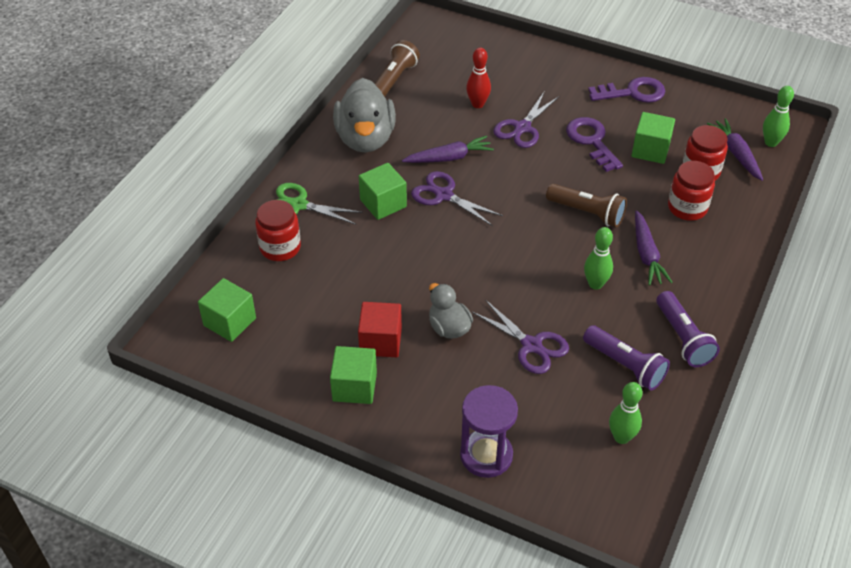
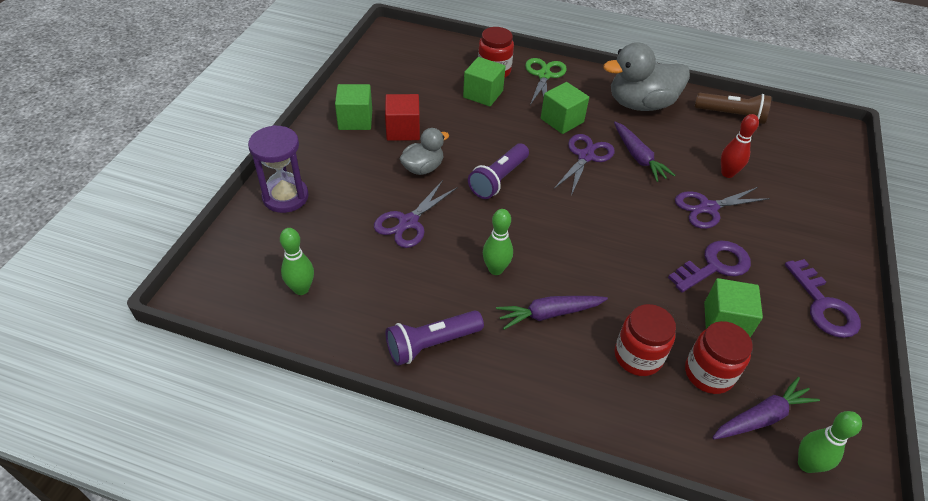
camera: 80 degrees right, 0 degrees up
(229, 322) = (413, 56): green cube -> green cube (483, 94)
(522, 128) = (708, 208): purple scissors -> purple scissors turned 45 degrees counterclockwise
(587, 213) = (598, 262): brown flashlight -> none
(625, 365) = (390, 293): purple flashlight -> purple flashlight (498, 179)

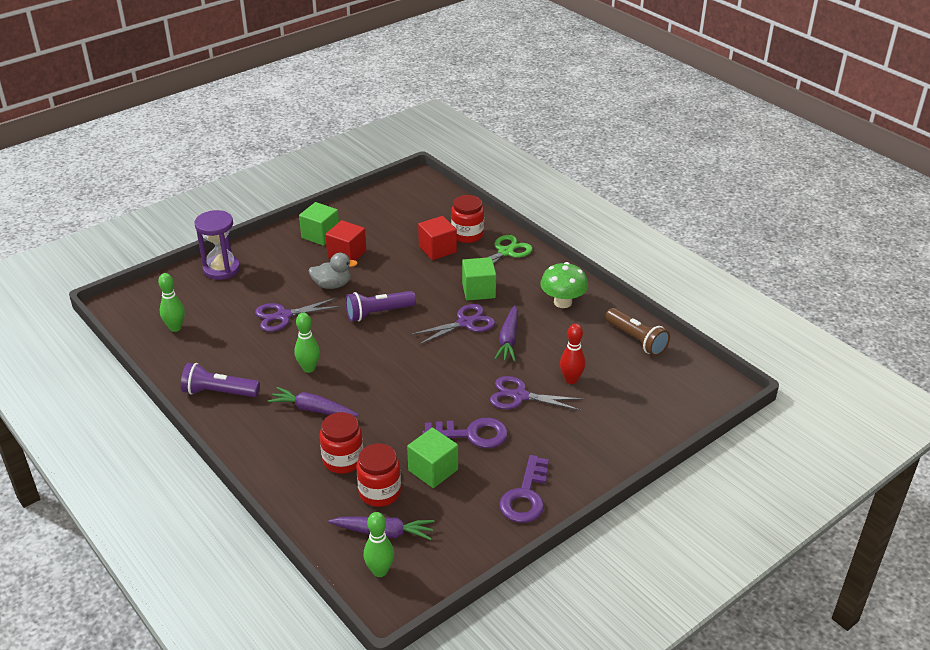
camera: 35 degrees right, 10 degrees down
(483, 94) = (437, 249): green cube -> red cube
(640, 104) = (562, 302): grey duck -> green mushroom

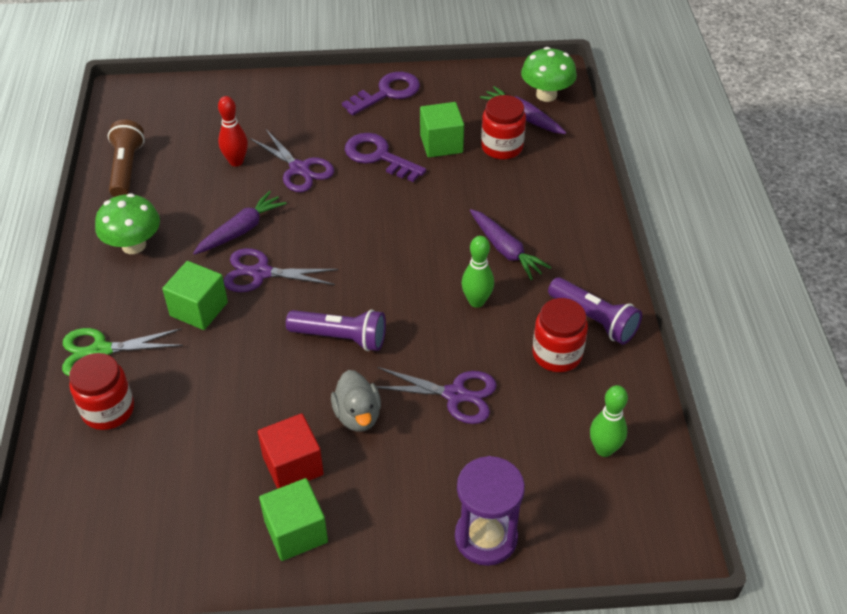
camera: 145 degrees left, 10 degrees up
(332, 285) = (357, 415): grey duck -> grey duck turned 135 degrees counterclockwise
(343, 460) = (513, 187): red jar -> red jar (557, 354)
(380, 571) = (546, 95): green bowling pin -> green mushroom
(437, 249) = (172, 405): red cube -> none

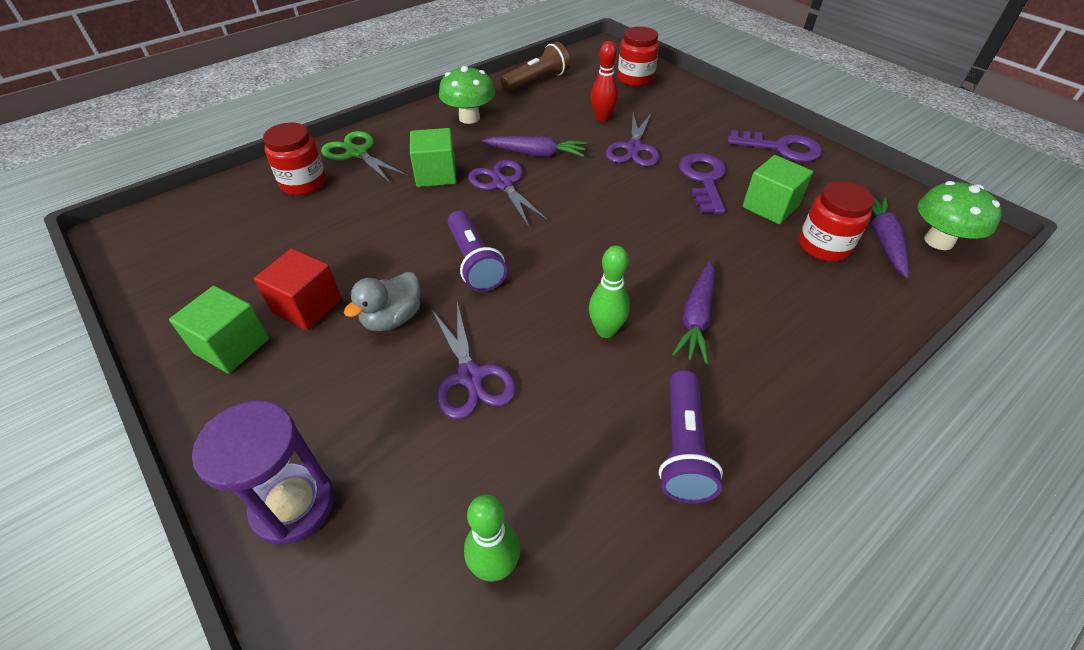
camera: 55 degrees right, 0 degrees up
(557, 354) = (599, 437): red jar -> red jar (635, 79)

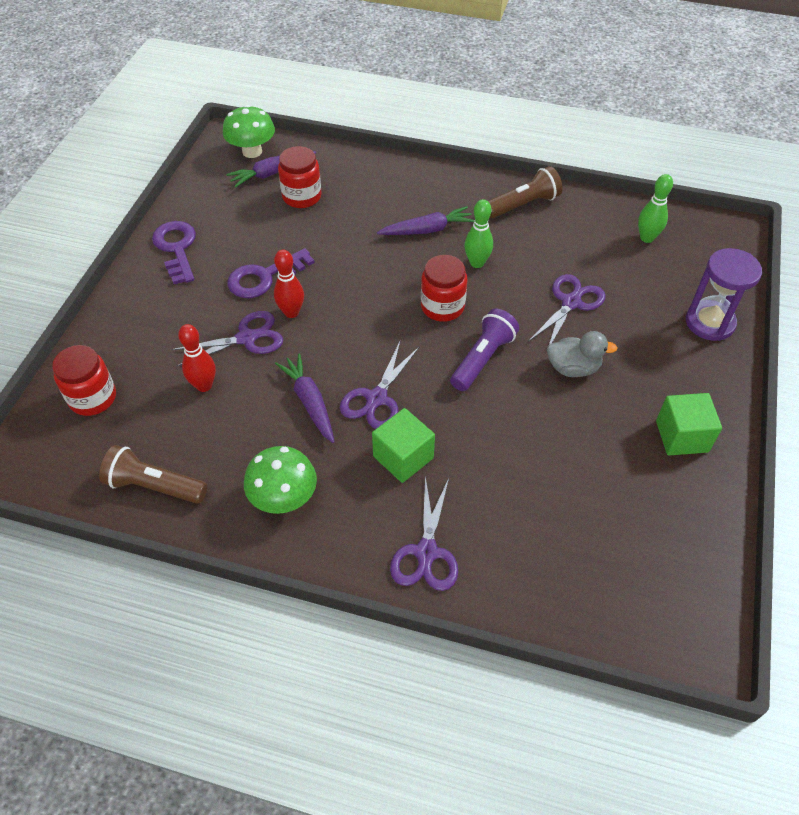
camera: 125 degrees left, 5 degrees up
(303, 183) = (507, 556): red jar -> red jar (442, 307)
(307, 306) = (614, 424): red cube -> none
(357, 153) = (426, 552): green scissors -> purple scissors
(643, 178) = (291, 312): none -> red bowling pin
(683, 447) = (523, 204): purple flashlight -> brown flashlight
(770, 206) = (273, 232): green cube -> none

